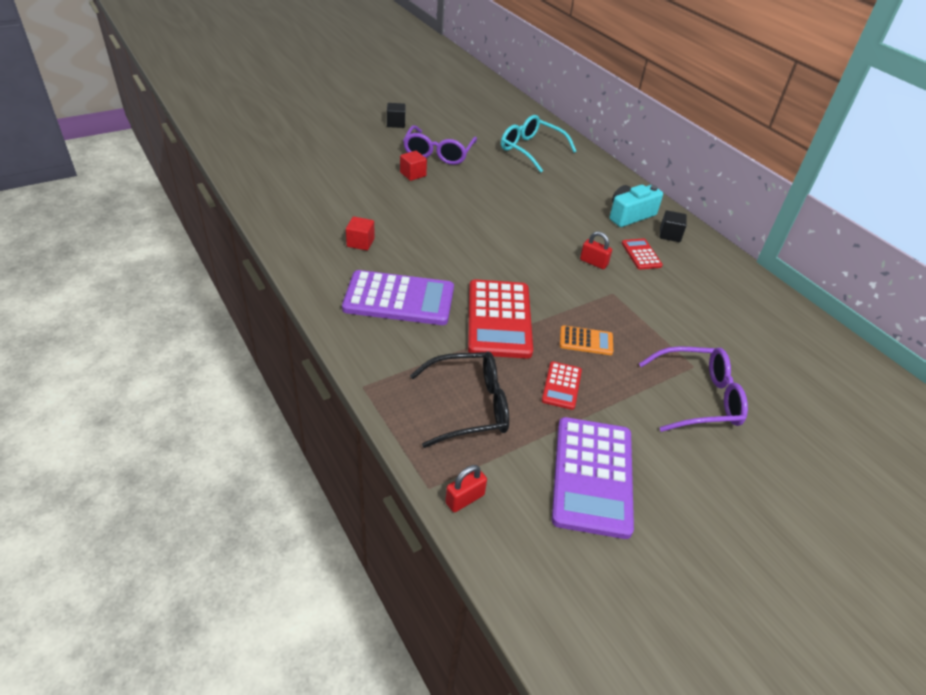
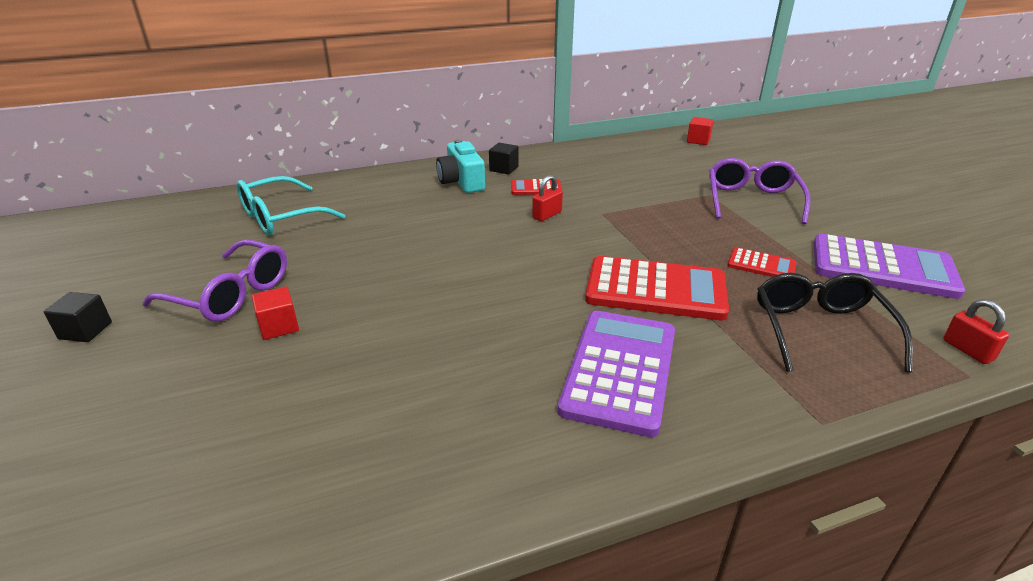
camera: 75 degrees left, 10 degrees down
(360, 242) = (465, 403): red cube -> red cube (698, 140)
(586, 341) = (685, 240): orange calculator -> none

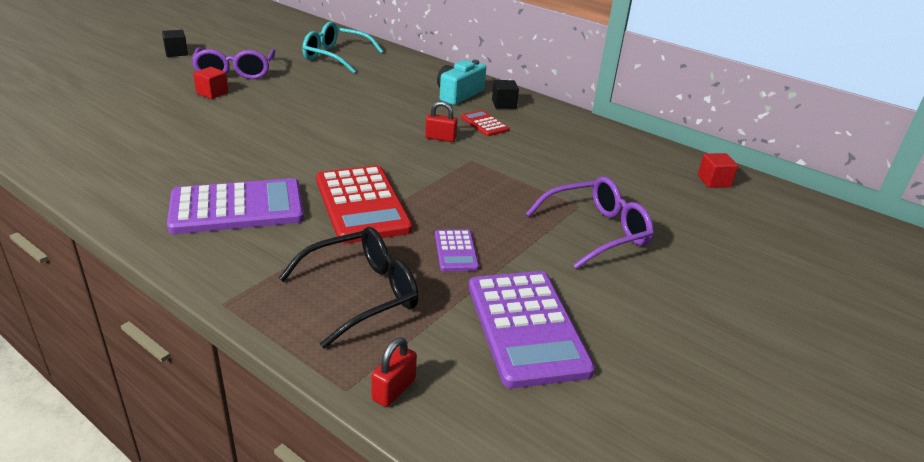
camera: 55 degrees right, 0 degrees up
(761, 265) = (456, 251): red calculator -> purple calculator

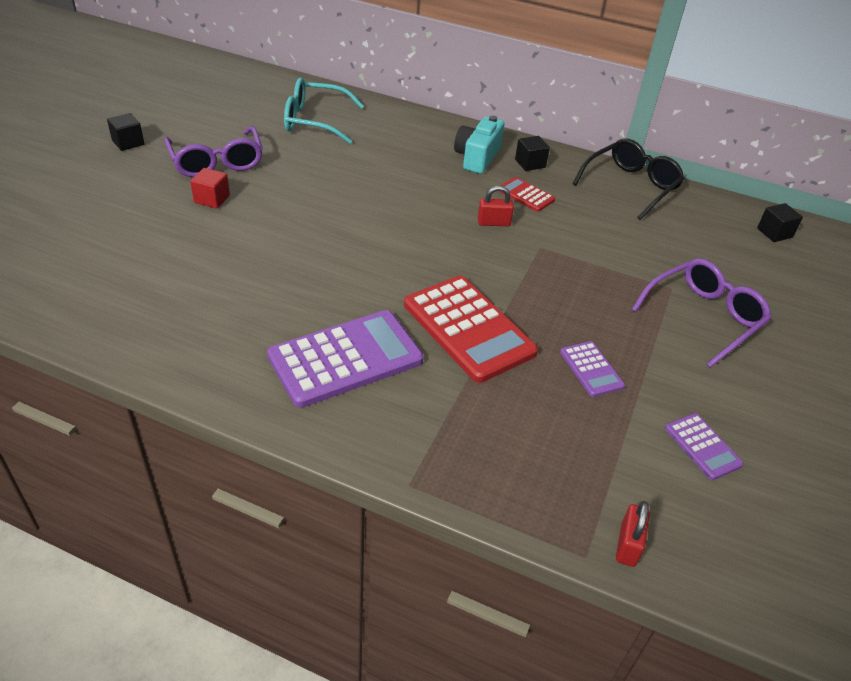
camera: 15 degrees left, 10 degrees up
(361, 294) = (534, 442): black glasses -> black glasses (630, 186)
(526, 327) = (702, 446): purple calculator -> purple calculator, size x0.49
(714, 181) = (774, 233): red cube -> black cube

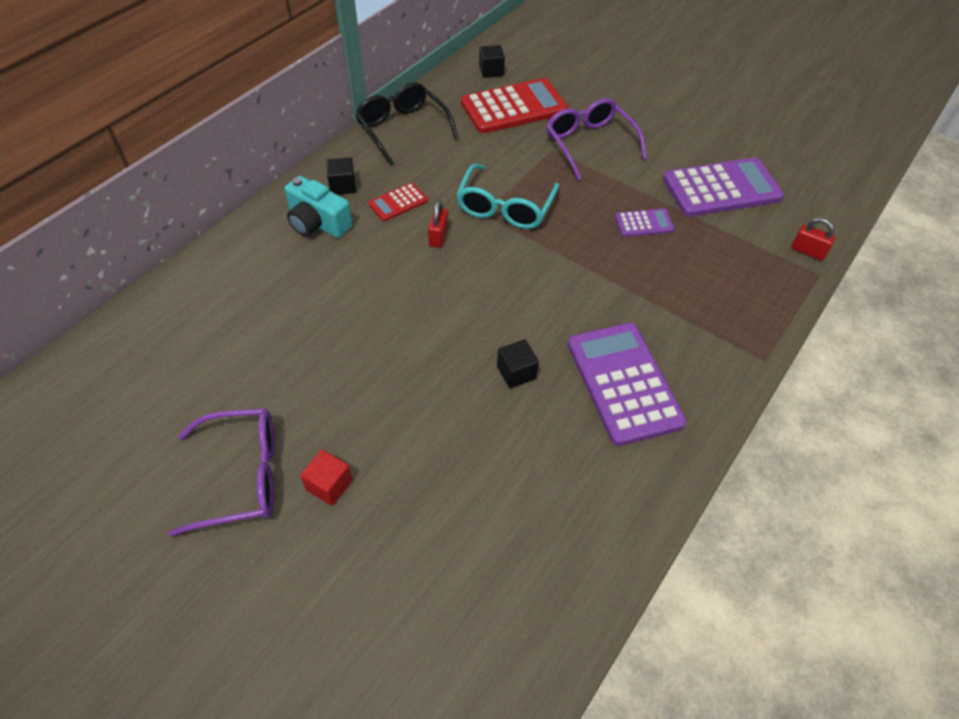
camera: 75 degrees left, 10 degrees up
(128, 143) = (145, 593): black cube -> black cube (516, 372)
(315, 121) = (178, 357): turquoise glasses -> turquoise glasses (505, 207)
(468, 328) = (590, 287): red calculator -> red calculator (514, 107)
(702, 446) = (721, 188): purple calculator -> purple calculator, size x2.05

